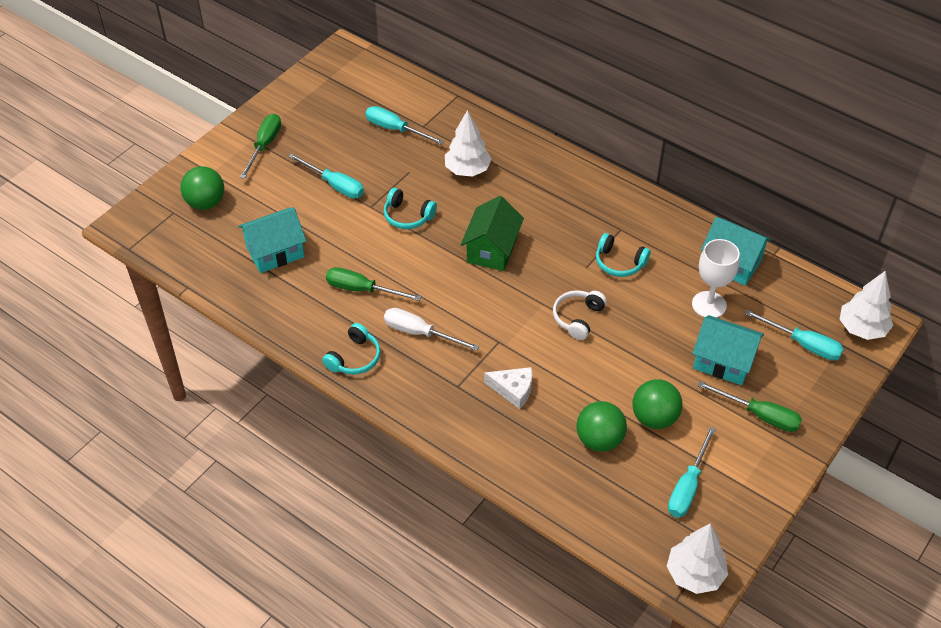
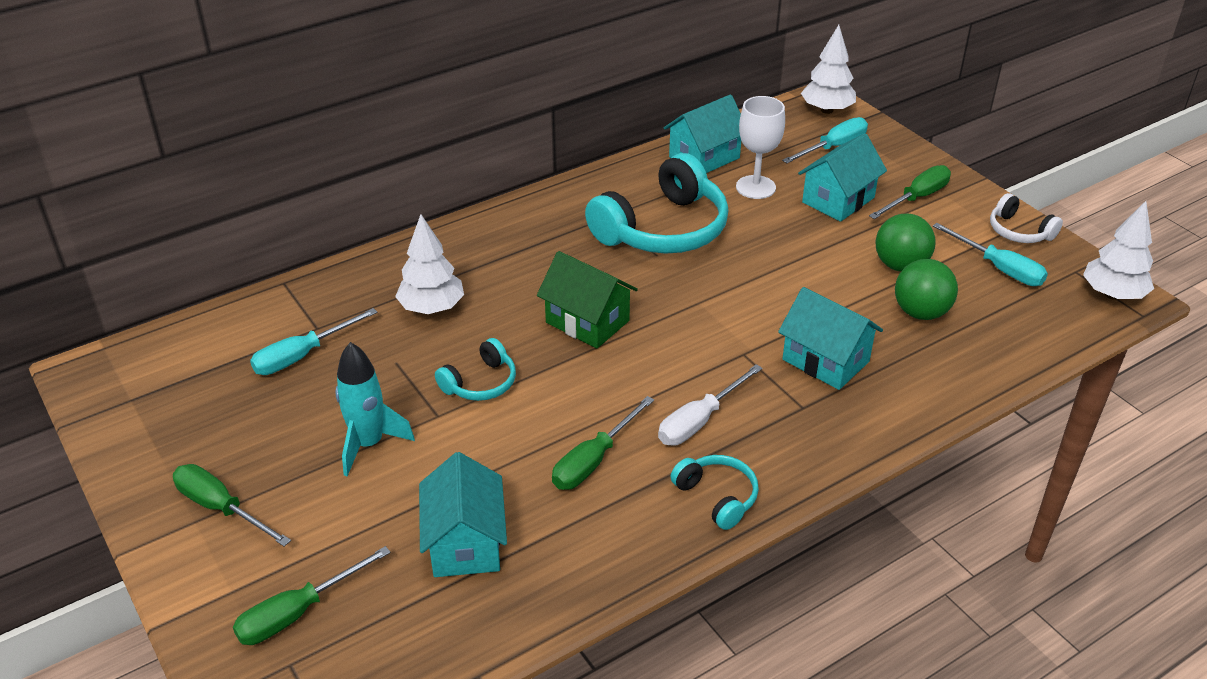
camera: 70 degrees left, 10 degrees down
(206, 203) = (298, 612): green ball -> green screwdriver
(334, 185) = (368, 444): turquoise screwdriver -> turquoise rocket
(513, 390) = (825, 360): white cheese -> turquoise house
(577, 318) = (733, 281): white headphones -> white headphones (1019, 231)
(619, 263) = (663, 229): turquoise headphones -> turquoise headphones, size x2.04

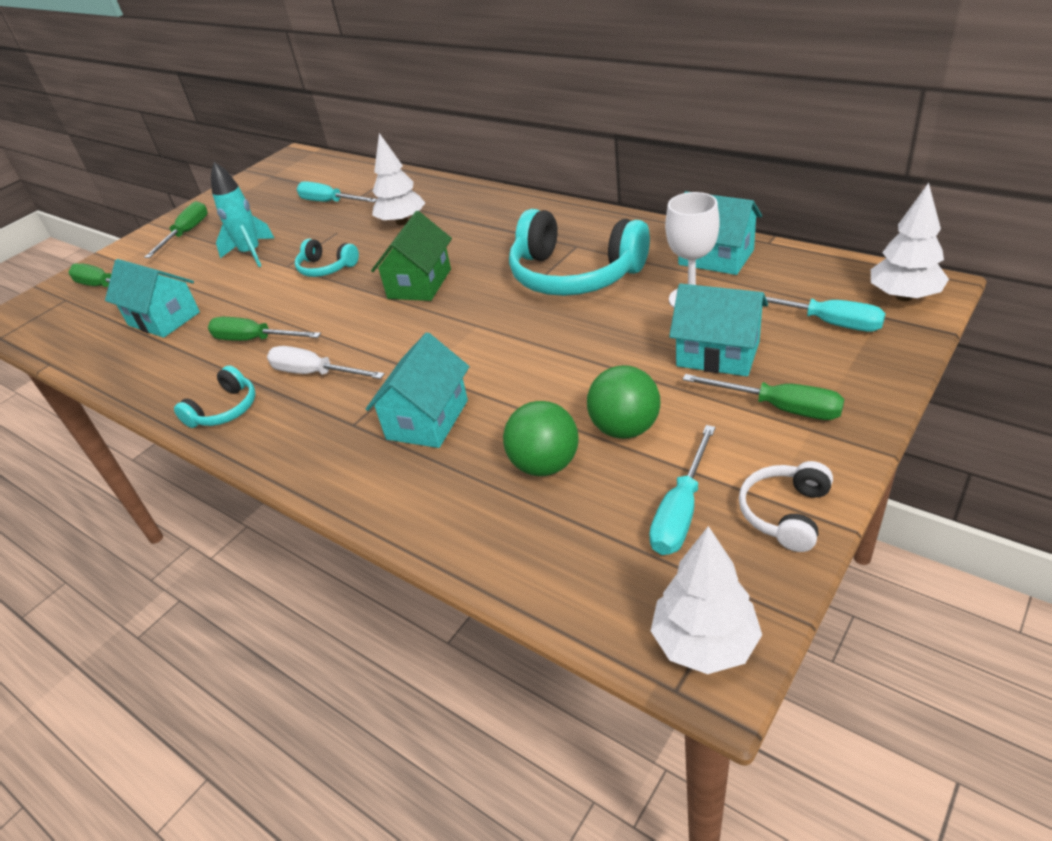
camera: 75 degrees right, 0 degrees up
(465, 543) = (164, 319): turquoise house -> turquoise house turned 60 degrees clockwise

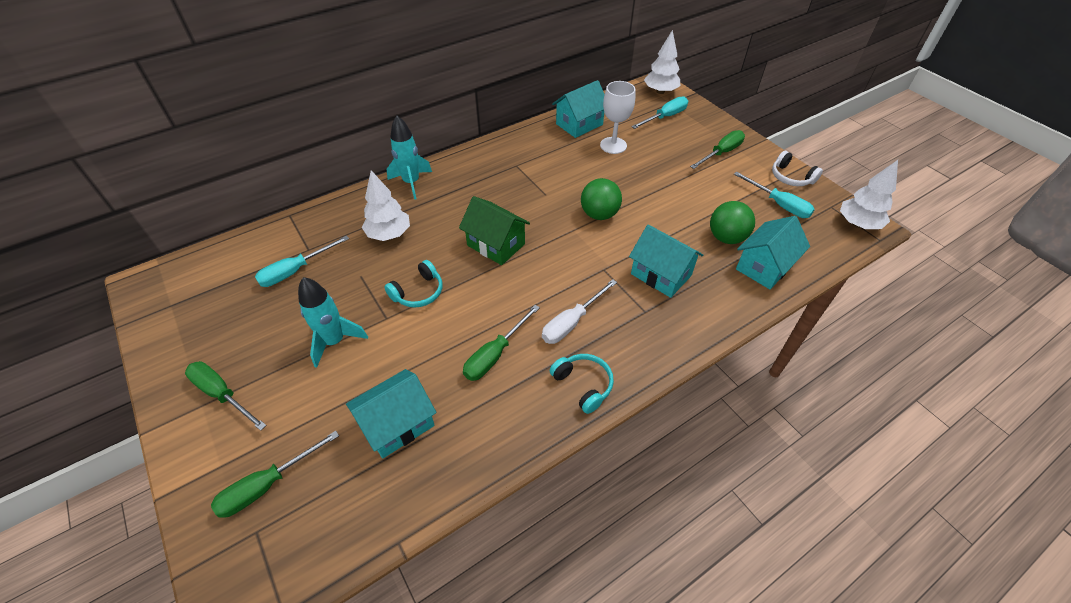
camera: 75 degrees left, 10 degrees up
(491, 201) = (411, 183): none -> turquoise rocket
(574, 275) = (550, 176): turquoise headphones -> none
(625, 429) = (711, 202): green ball -> green ball (599, 214)
(718, 354) = (668, 154): turquoise house -> turquoise house (764, 267)

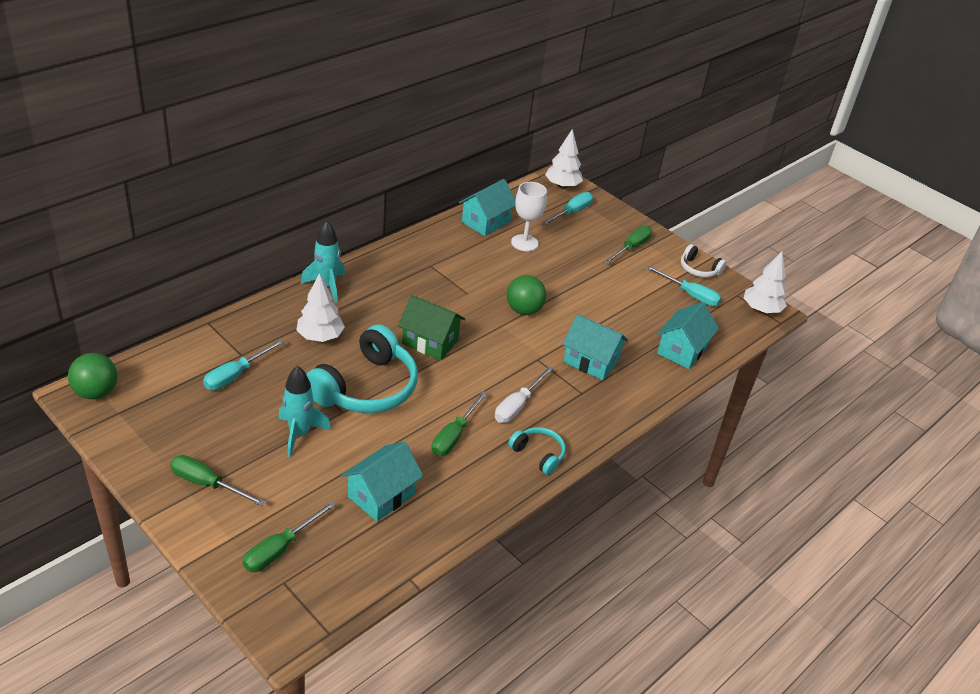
camera: 15 degrees left, 10 degrees down
(418, 292) = (367, 388): turquoise headphones -> turquoise headphones, size x2.04
(726, 237) = (645, 326): green ball -> green ball (96, 392)

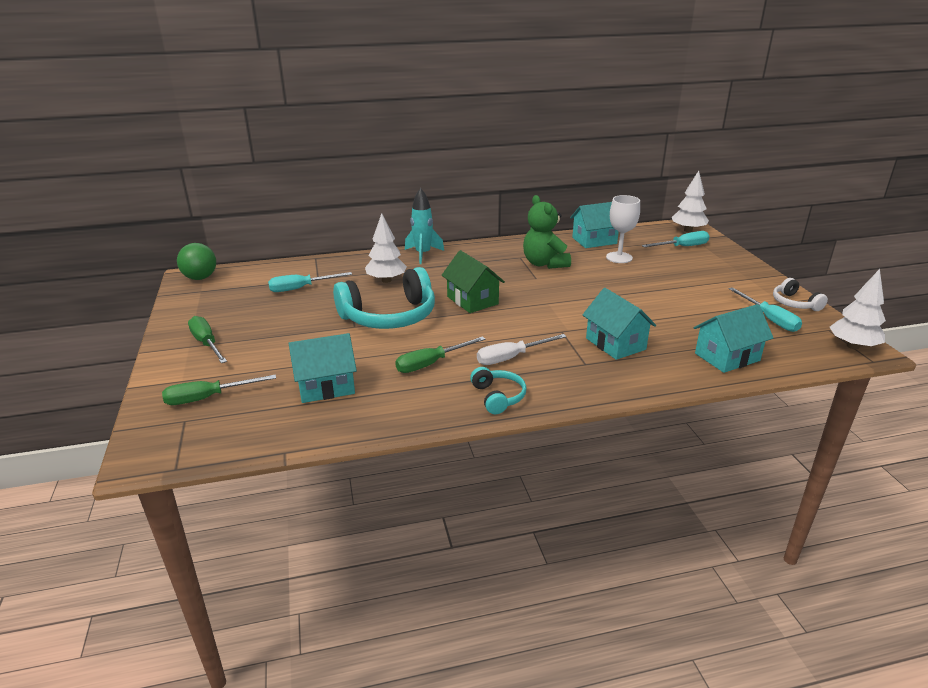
camera: 35 degrees right, 10 degrees down
(299, 434) = (306, 331): turquoise rocket -> none
(461, 269) = (544, 264): none -> green teddy bear
(524, 310) = (578, 297): green ball -> none
(631, 248) = (727, 277): green screwdriver -> none

